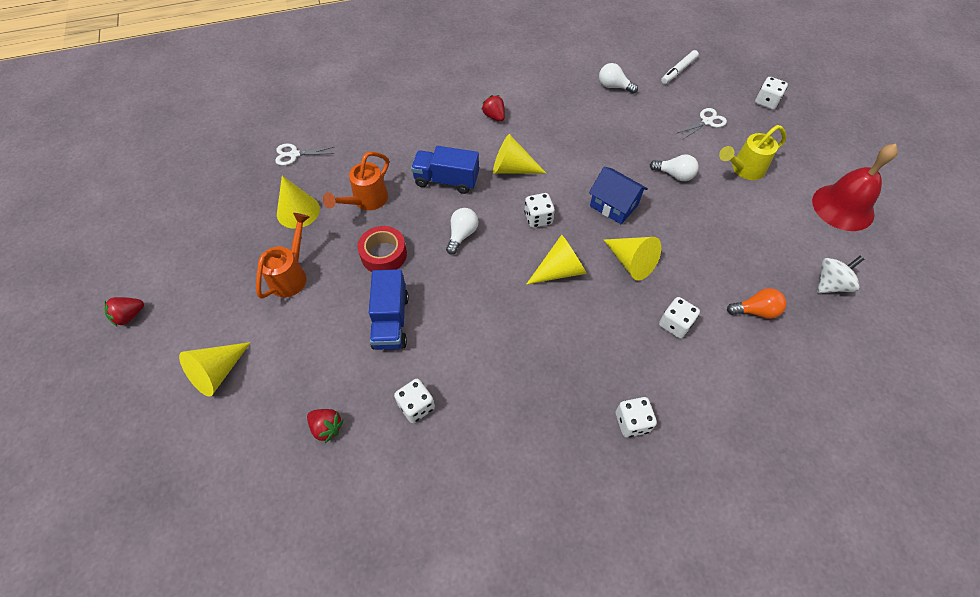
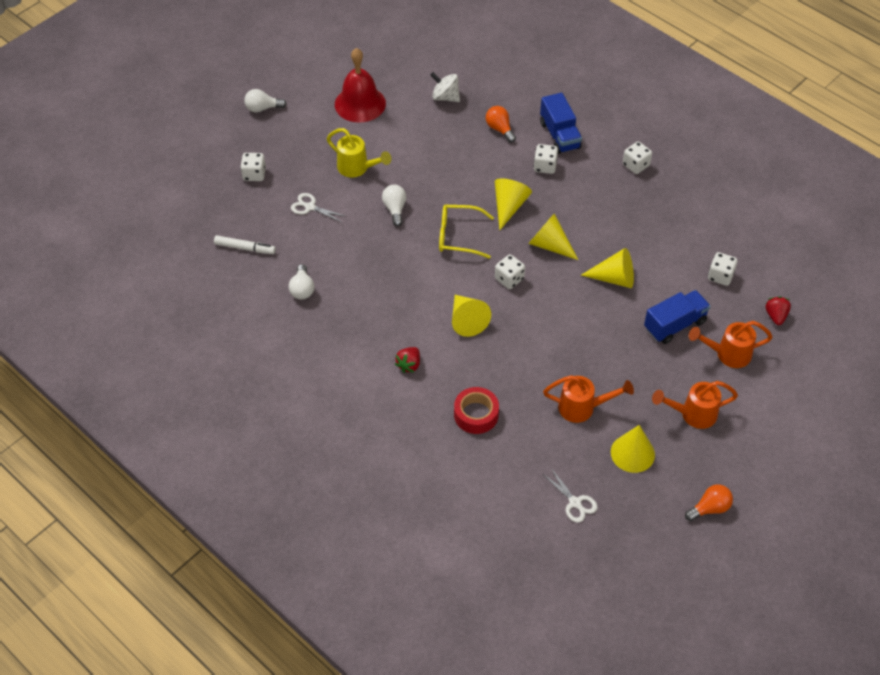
camera: 120 degrees left, 5 degrees down
(129, 316) = (817, 502): red strawberry -> none
(206, 234) = (709, 508): none -> orange light bulb
(218, 372) = (800, 405): yellow cone -> yellow cone (614, 278)
(323, 346) = (727, 354): none -> orange watering can
(384, 254) = (624, 363): red tape -> red tape (476, 414)
(446, 180) = (515, 361): blue truck -> blue truck (559, 135)
(462, 235) = (564, 321): white light bulb -> white light bulb (262, 108)
(614, 205) = (458, 236): blue house -> yellow glasses

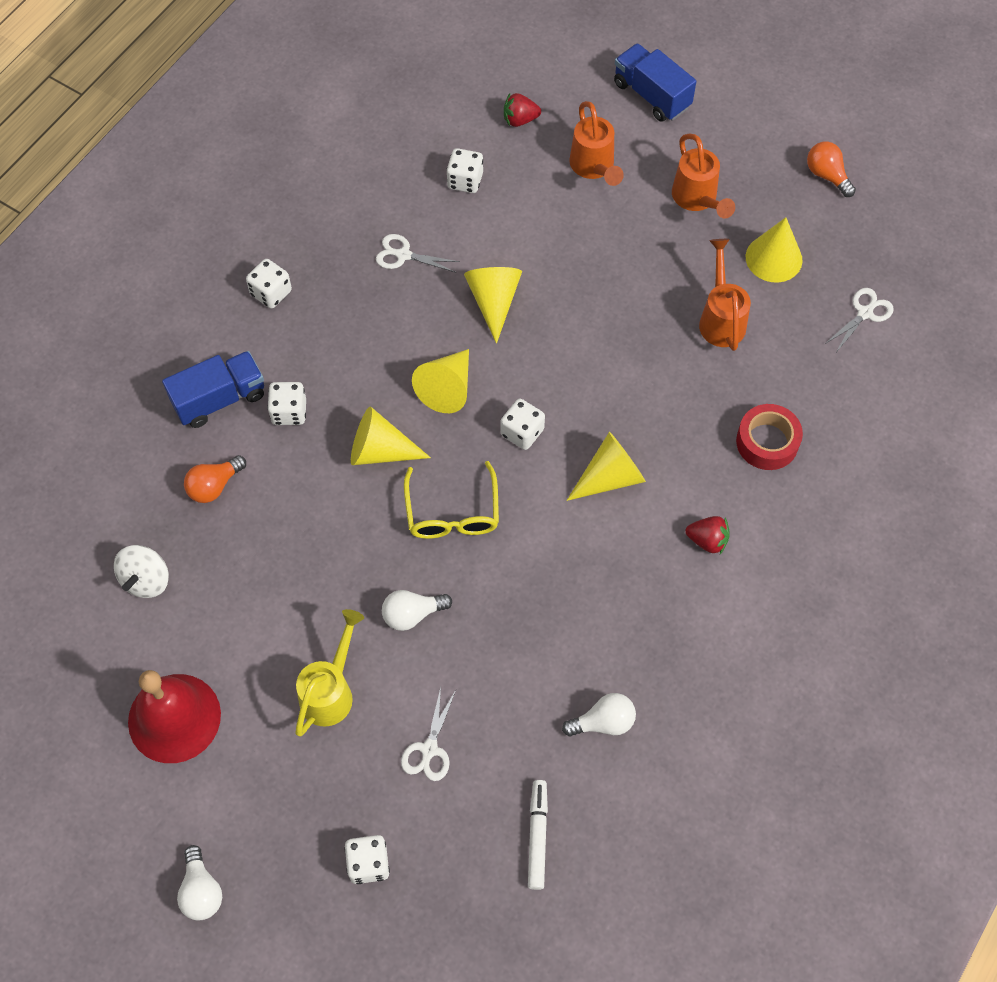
camera: 100 degrees left, 10 degrees up
(659, 234) = (403, 255): none -> white scissors
(674, 325) = (560, 226): blue truck -> blue truck (651, 95)

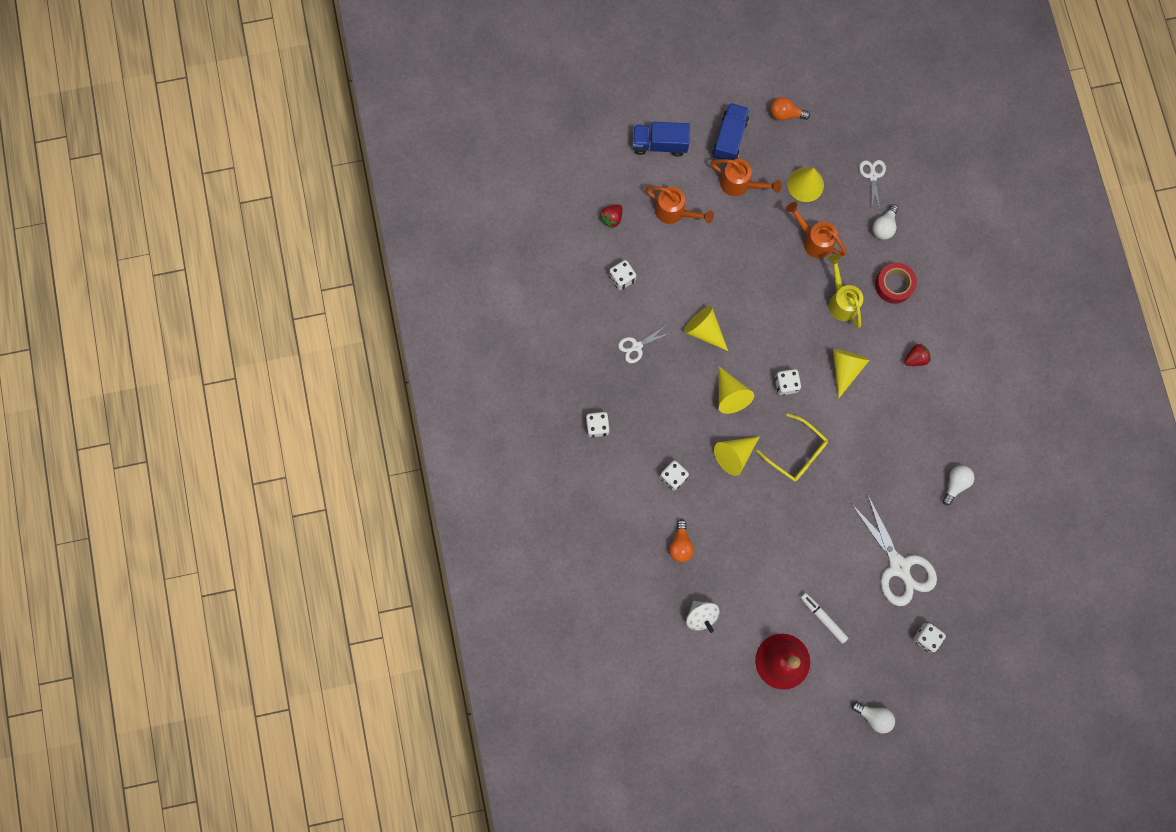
camera: 45 degrees left, 15 degrees up
(219, 399) = (635, 502): blue truck -> blue truck (729, 138)
(331, 690) = (833, 583): yellow watering can -> yellow watering can (841, 300)
(412, 614) = (830, 516): white light bulb -> white light bulb (884, 226)
(429, 750) = (899, 567): white scissors -> white scissors, size x2.03
(537, 836) = (978, 558): white marker -> white marker (823, 618)

